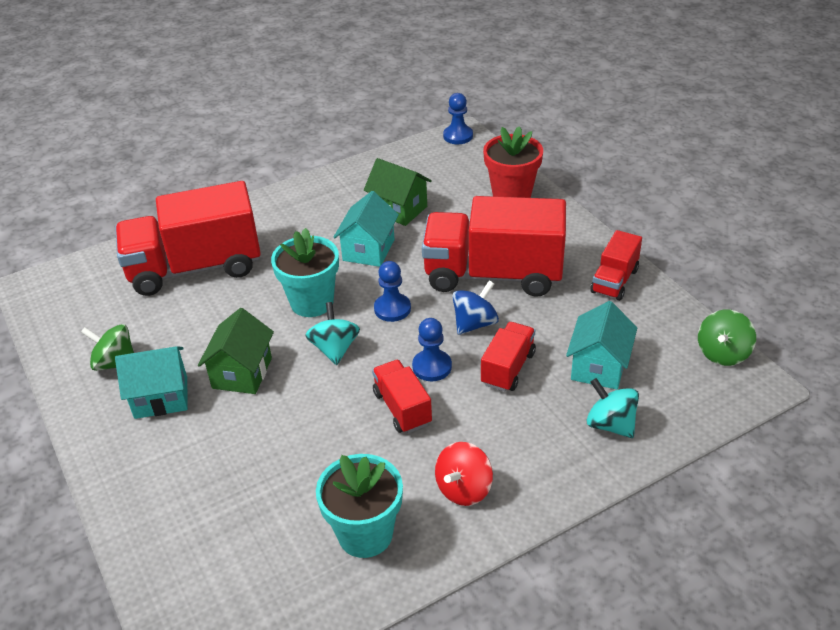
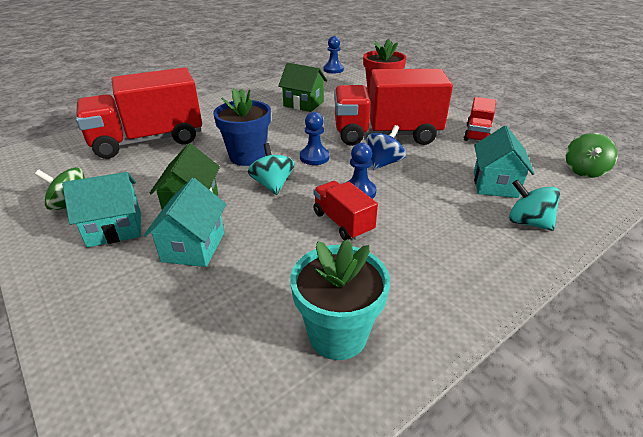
camera: 10 degrees left, 5 degrees down
(312, 302) = (247, 156): turquoise flower pot -> blue flower pot
(368, 250) = (286, 125): turquoise house -> turquoise house (193, 247)
(464, 489) = (423, 283): red spinning top -> none
(508, 368) = (422, 189): red truck -> none

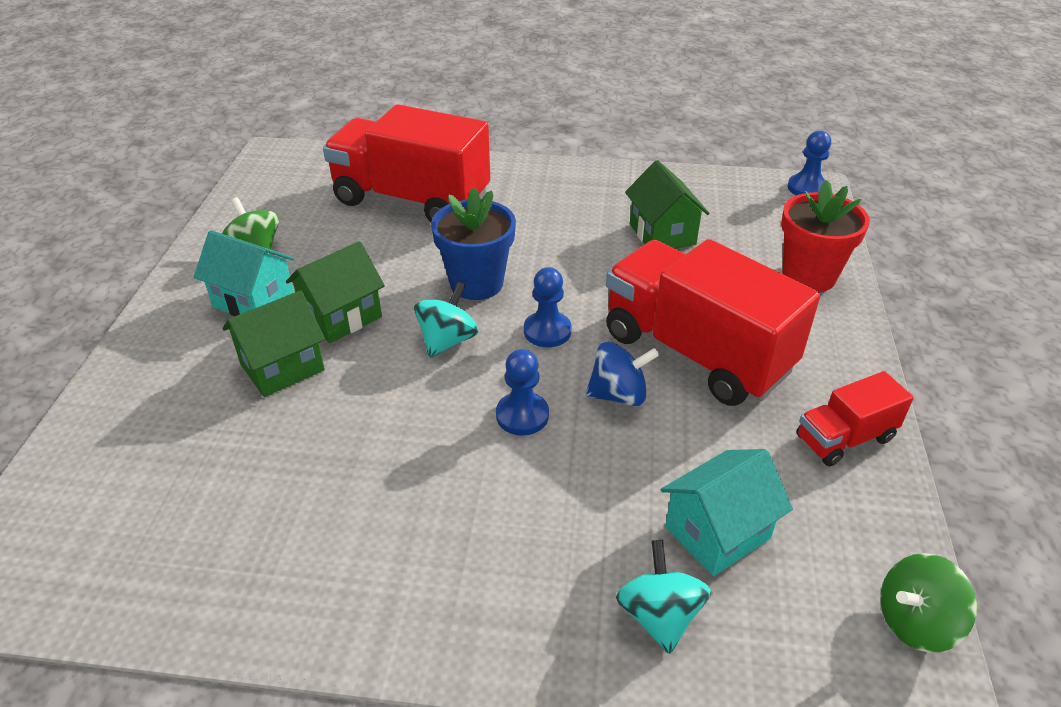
camera: 45 degrees right, 5 degrees up
(193, 247) = (282, 367): turquoise house -> green house
(338, 334) = (262, 554): turquoise flower pot -> none
(343, 222) = (444, 441): red truck -> none

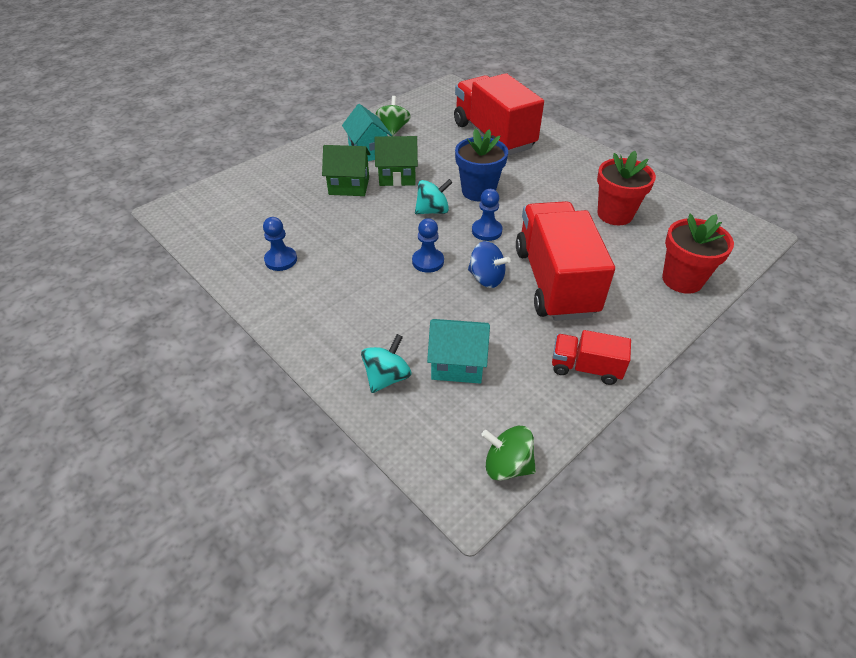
camera: 40 degrees right, 5 degrees up
(662, 234) = (615, 214): green house -> red flower pot
(807, 188) = (753, 232): blue pawn -> blue pawn (281, 260)

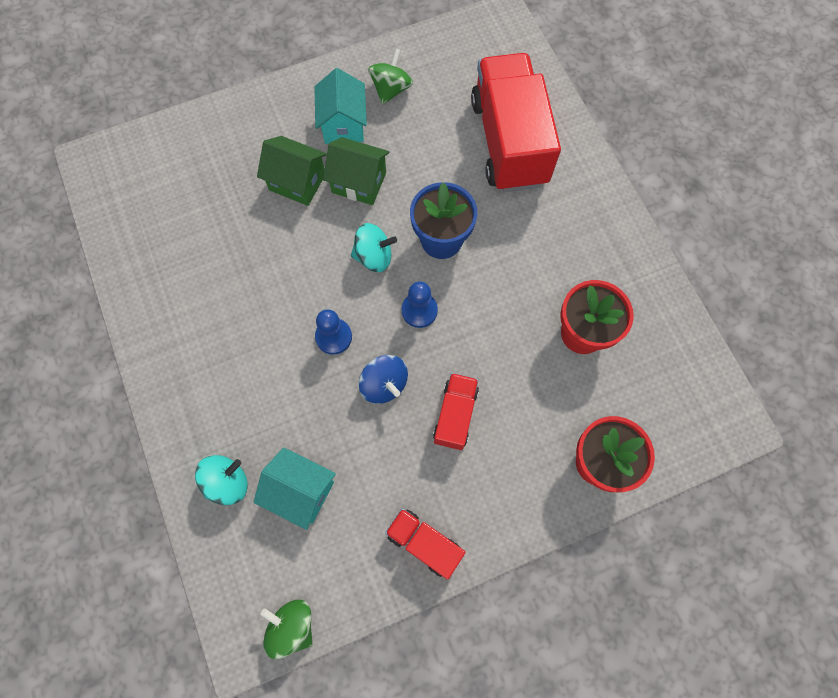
camera: 20 degrees right, 25 degrees up
(281, 260) = (183, 281): blue pawn -> none
(554, 281) = (455, 415): red truck -> red truck, size x0.48

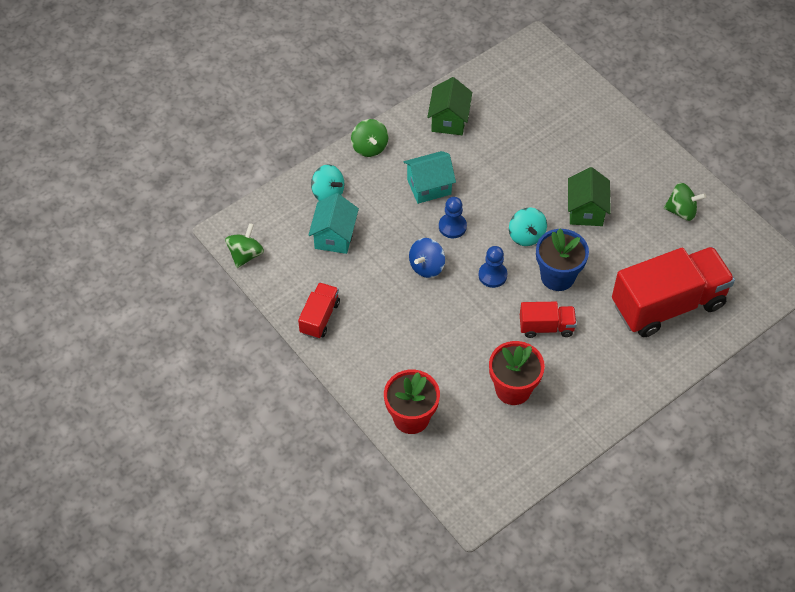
camera: 75 degrees right, 15 degrees down
(171, 407) = (369, 147): none -> green spinning top
(297, 182) = (570, 171): green house -> green house (449, 120)
(343, 124) = (634, 187): turquoise house -> turquoise house (429, 187)
(455, 415) = (418, 316): red truck -> red truck (546, 327)

